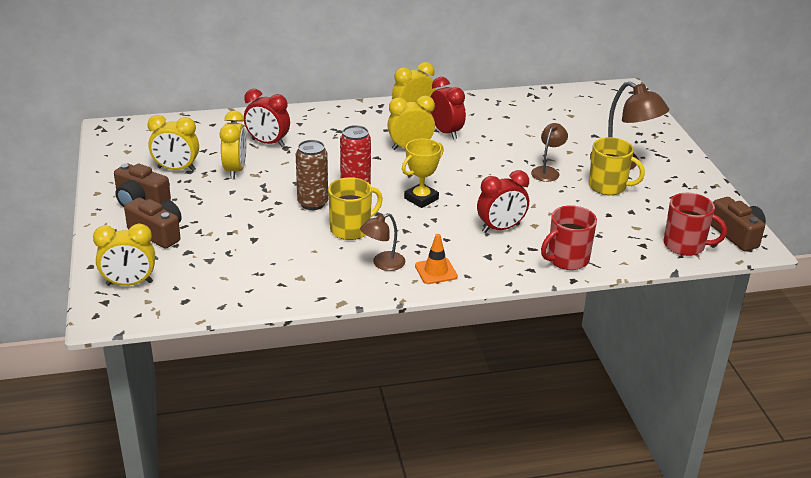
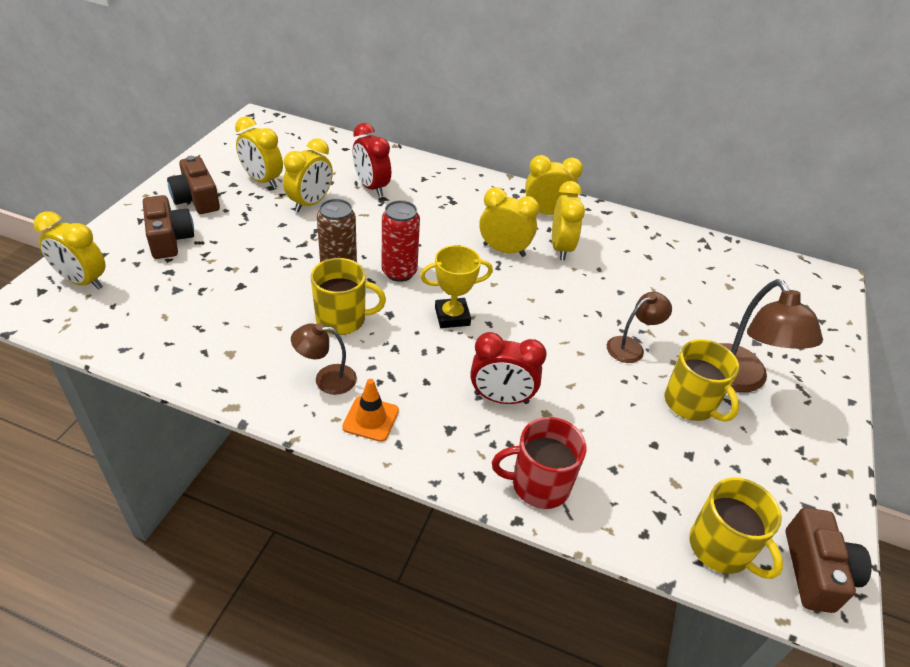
camera: 30 degrees right, 10 degrees up
(446, 132) = (561, 248): red clock -> yellow clock
(685, 245) = (721, 548): red mug -> yellow mug

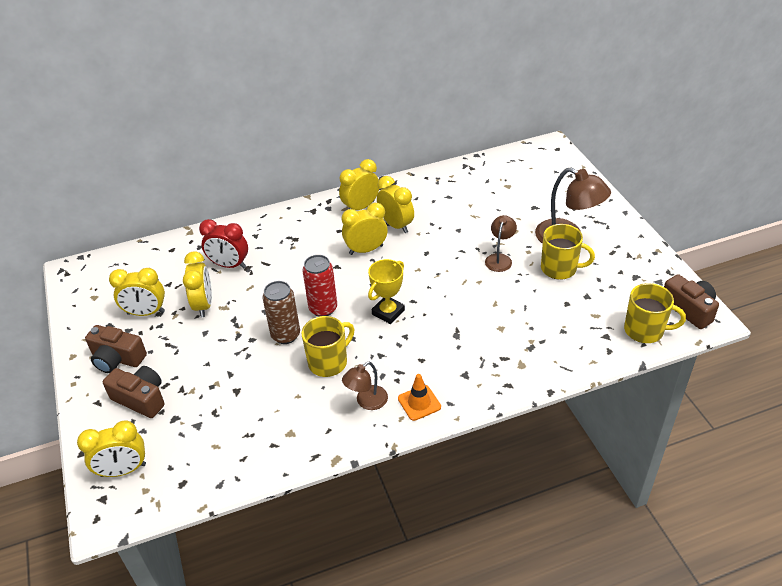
camera: 35 degrees left, 0 degrees up
(501, 398) = (470, 338): red clock -> none
(538, 485) = (539, 367): red mug -> none

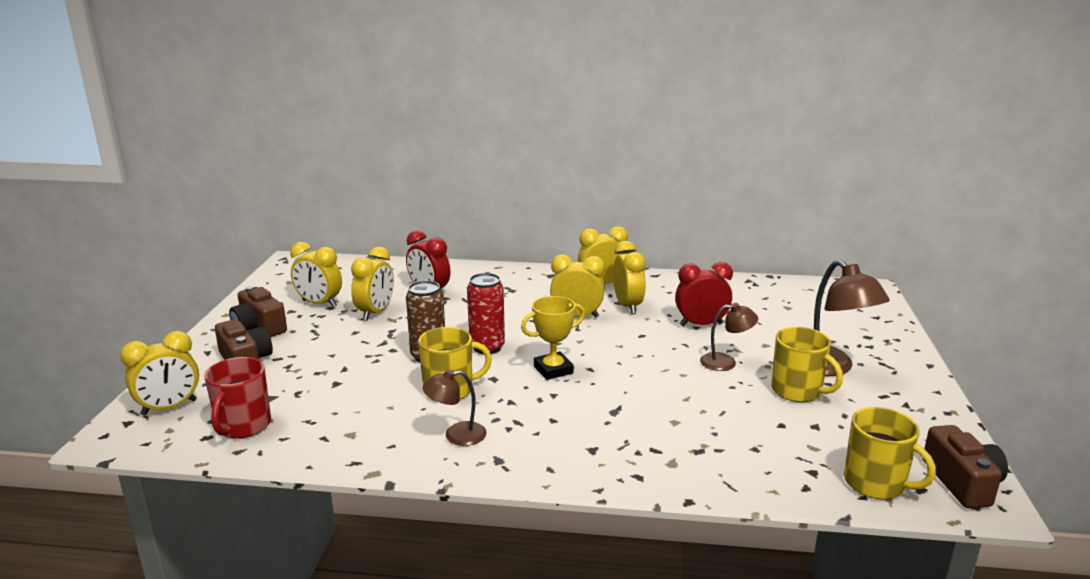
camera: 25 degrees right, 20 degrees down
(123, 470) = (169, 407): yellow clock -> yellow clock turned 45 degrees counterclockwise
(201, 461) = (243, 426): none -> red mug
(419, 403) = (514, 456): orange traffic cone -> none
(460, 226) = (701, 324): none -> red clock
(499, 259) = (726, 362): brown lamp -> brown lamp turned 45 degrees clockwise

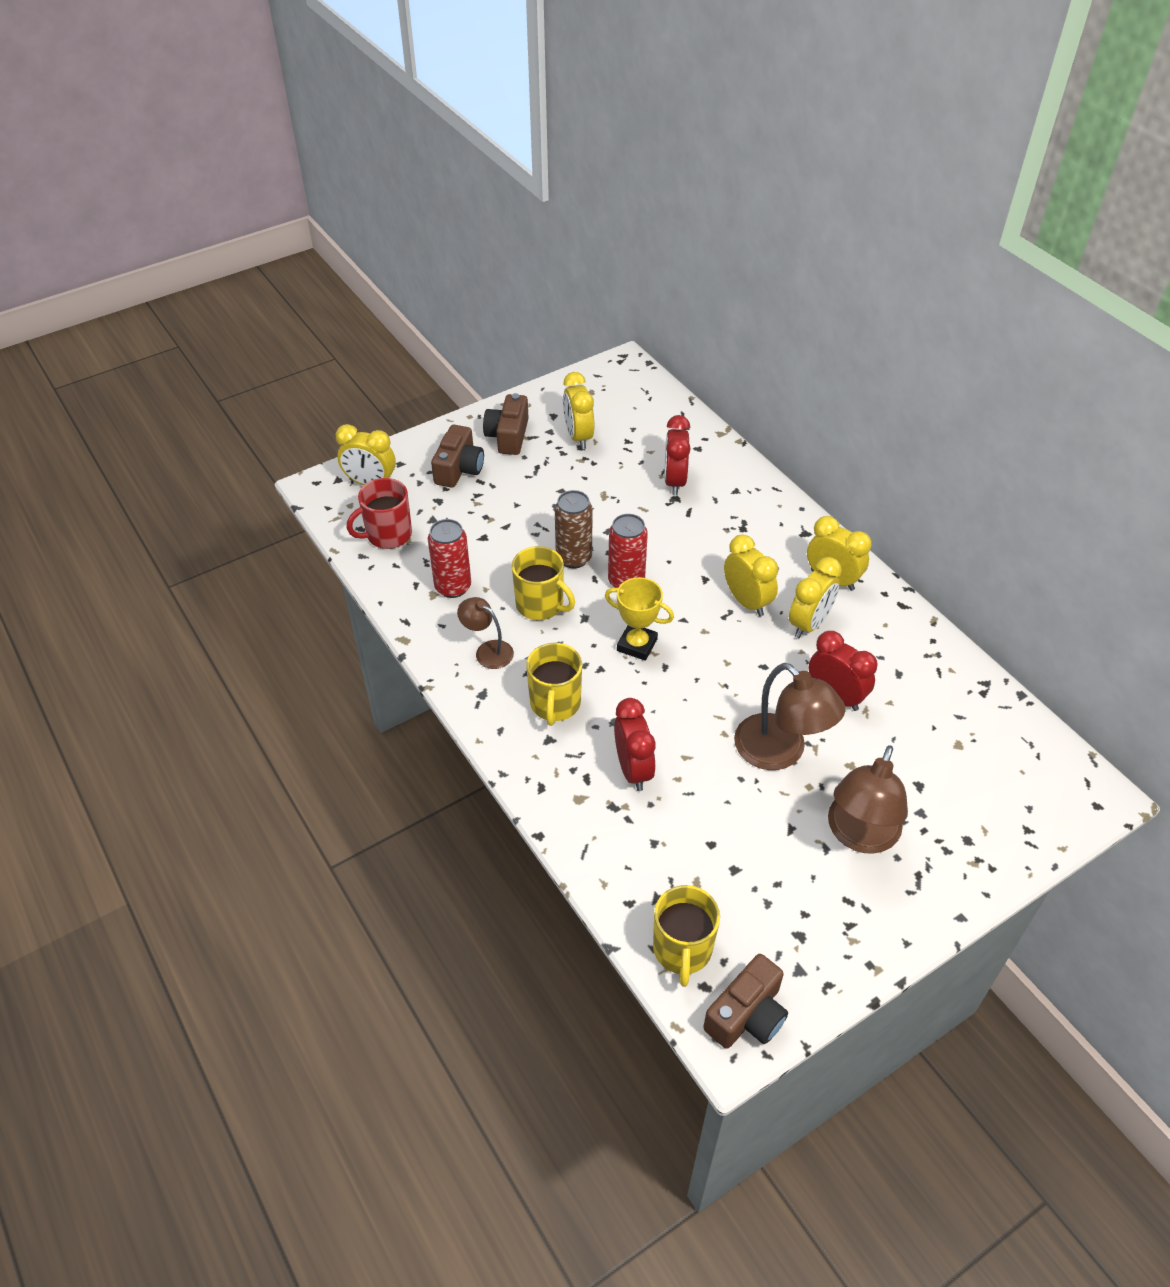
camera: 50 degrees right, 25 degrees up
(360, 421) = (453, 587): none -> red can
(375, 312) = (603, 478): yellow clock -> none
(672, 425) = (633, 769): none -> red clock
(726, 362) = (780, 752): brown lamp -> brown lamp, size x1.74
(797, 391) = (784, 830): yellow mug -> yellow mug (555, 704)

